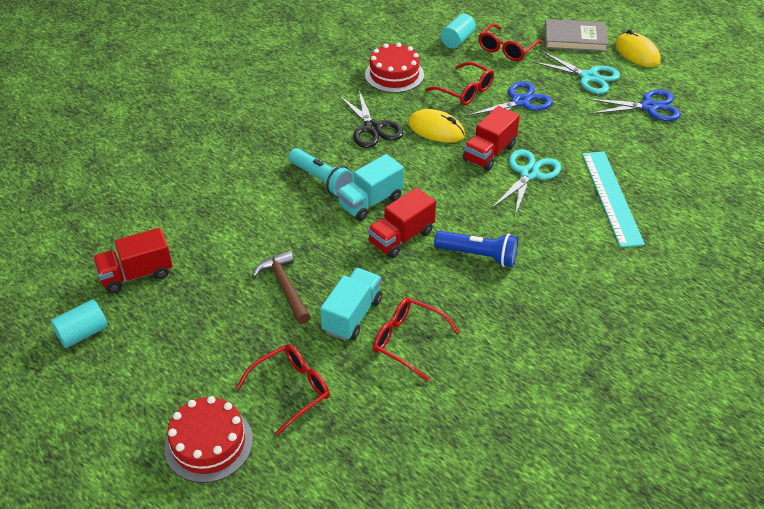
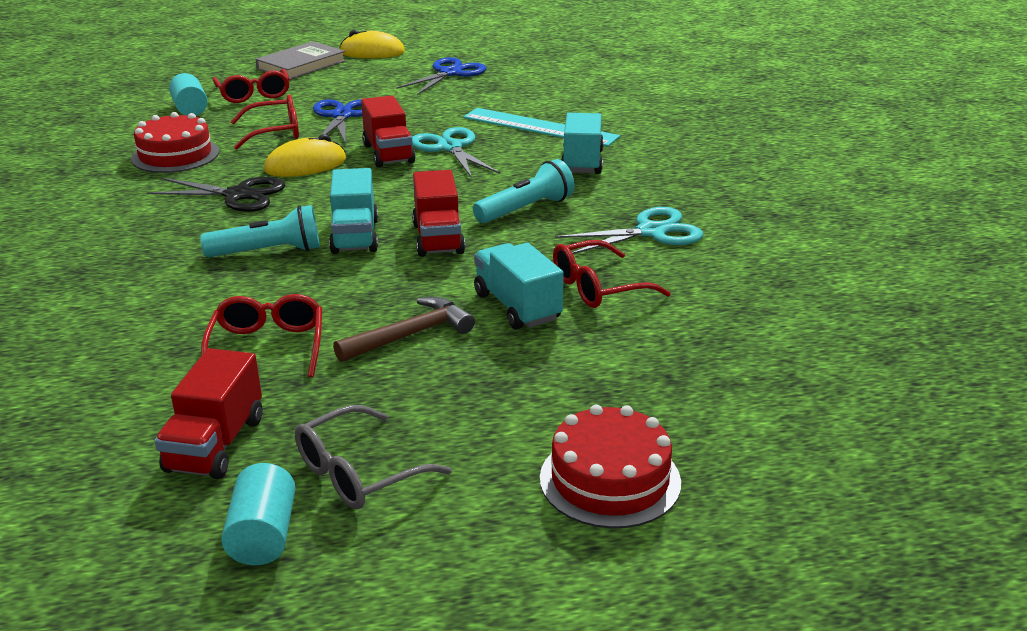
camera: 55 degrees left, 15 degrees down
(149, 339) = (358, 473): none -> grey glasses
(284, 287) = (410, 335): brown hammer -> brown hammer turned 135 degrees clockwise
(292, 390) = (587, 385): red glasses -> red glasses (267, 347)
(478, 255) = (525, 209): blue flashlight -> turquoise flashlight
(579, 246) = (582, 162): none -> turquoise truck
(588, 77) = (365, 79): turquoise scissors -> turquoise scissors (651, 232)

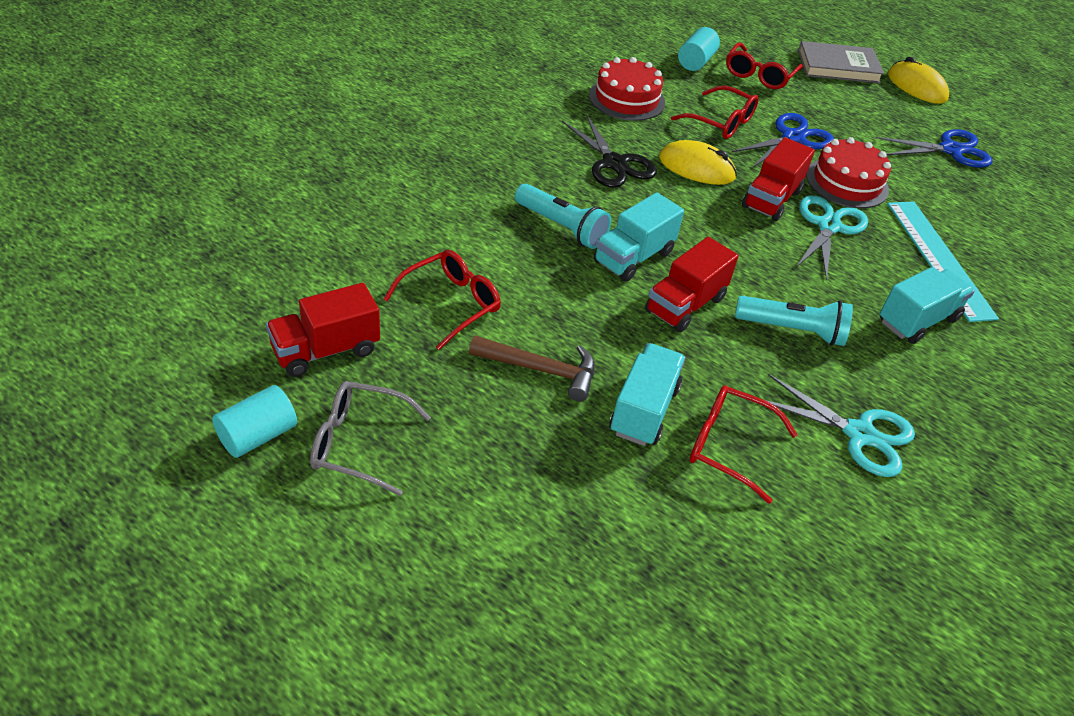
camera: 45 degrees right, 15 degrees up
(610, 480) = (475, 602): red cake -> red cake (847, 182)

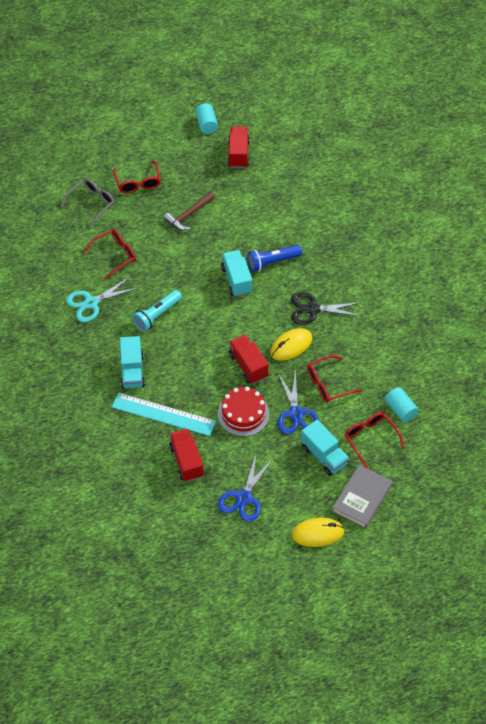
camera: 125 degrees right, 10 degrees up
(358, 443) = (186, 149): grey glasses -> grey glasses (92, 203)
(451, 304) = (243, 201): red glasses -> red glasses (138, 183)
(561, 227) = (272, 262): turquoise flashlight -> blue flashlight
(627, 99) = (372, 347): red cake -> none
(644, 410) = (148, 238): turquoise truck -> turquoise truck (324, 456)
(685, 305) = (195, 283): red truck -> red truck (186, 461)
(828, 226) = (214, 378): turquoise scissors -> none

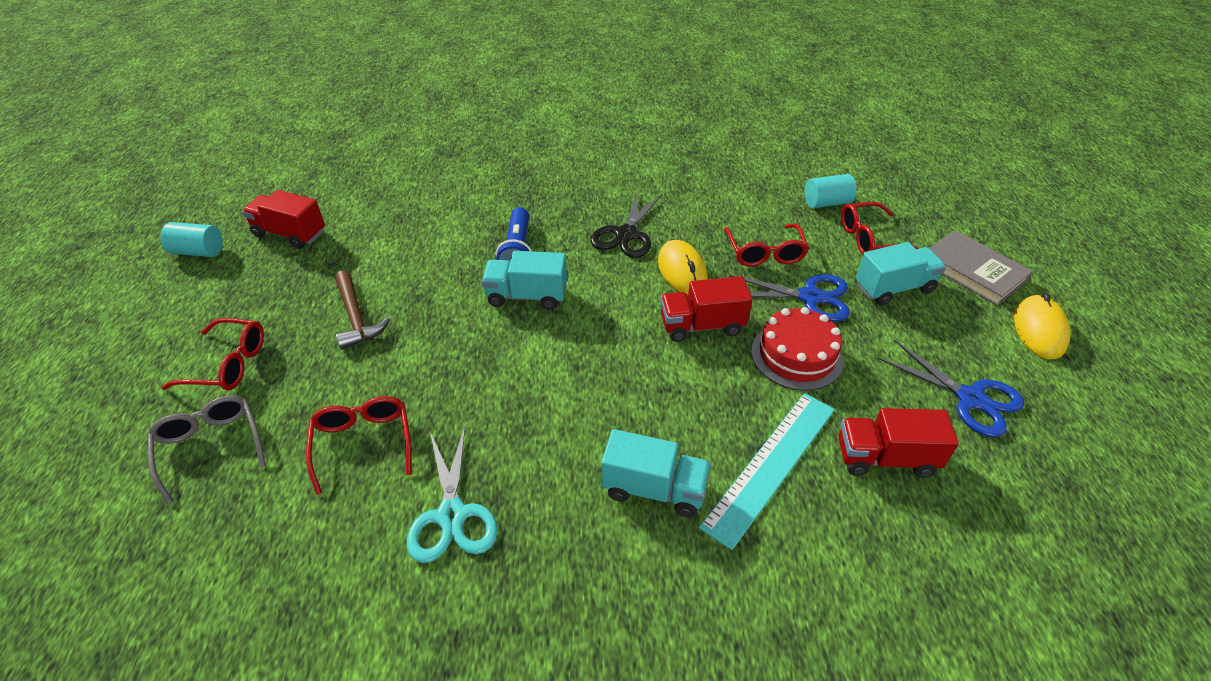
camera: 70 degrees left, 10 degrees down
(157, 315) = (541, 415): turquoise flashlight -> none

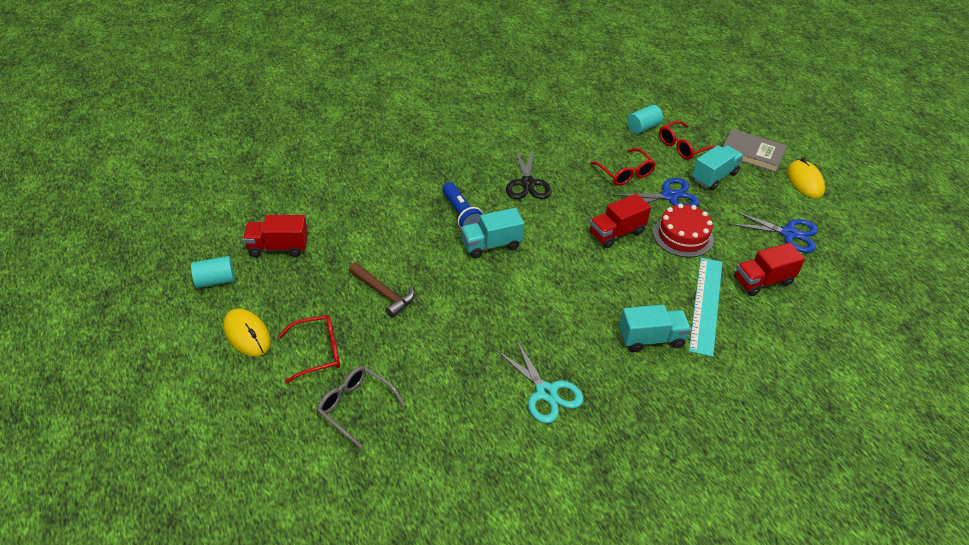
camera: 25 degrees left, 0 degrees up
(363, 443) = (457, 371): red glasses -> none
(682, 271) = (581, 200): yellow mouse -> yellow mouse (247, 334)

